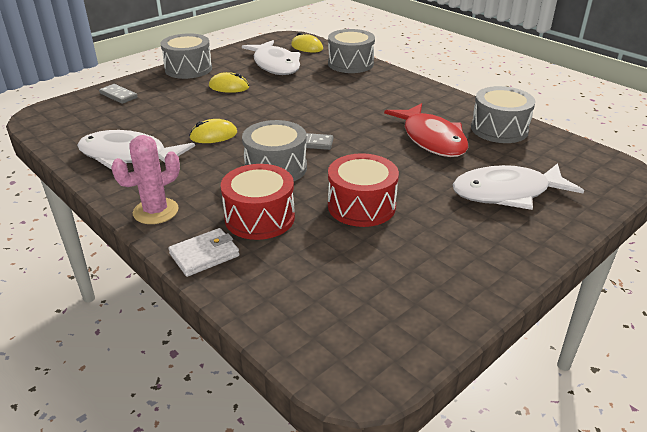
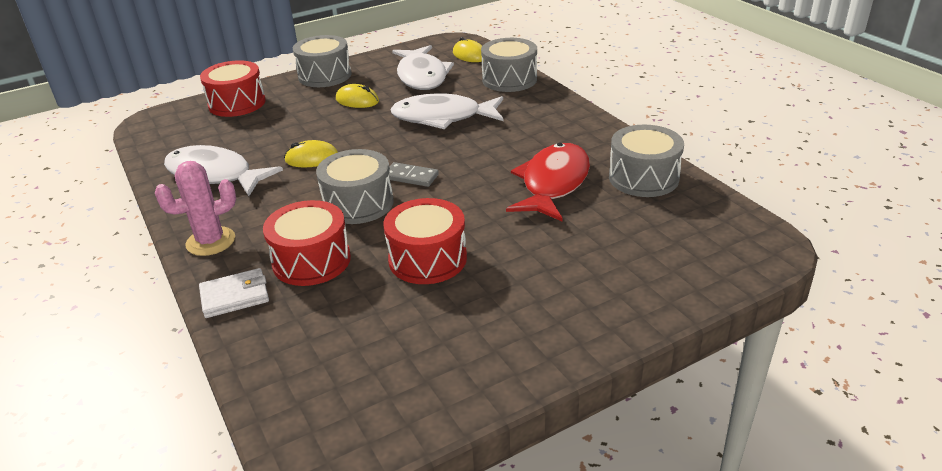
camera: 15 degrees right, 0 degrees up
(118, 95) = (237, 103): grey domino -> red drum
(431, 139) = (553, 184): red fish -> red fish turned 150 degrees counterclockwise
(507, 193) = (606, 261): white fish -> white fish (443, 117)

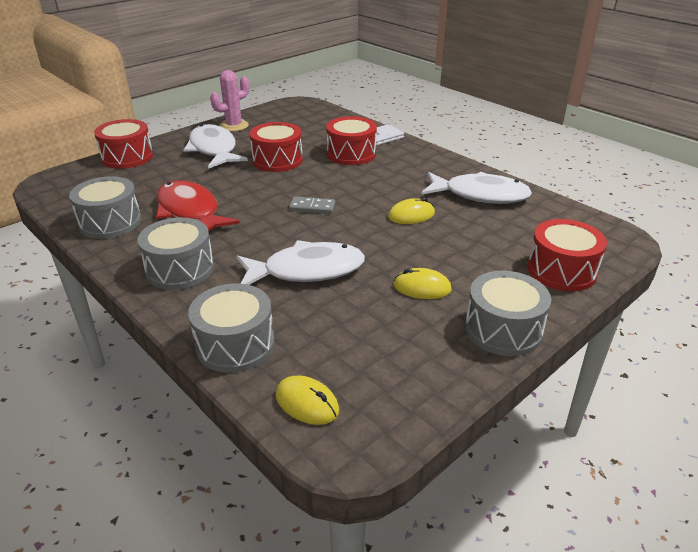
camera: 165 degrees right, 0 degrees up
(211, 241) = (427, 157): pink cactus -> pink cactus (234, 126)
(358, 203) = (343, 185): grey drum -> grey drum (180, 269)
(422, 76) = (363, 340): white fish -> white fish (214, 149)
(553, 184) = (190, 211): red fish -> red fish turned 135 degrees clockwise
(671, 293) = (127, 157): none -> red drum

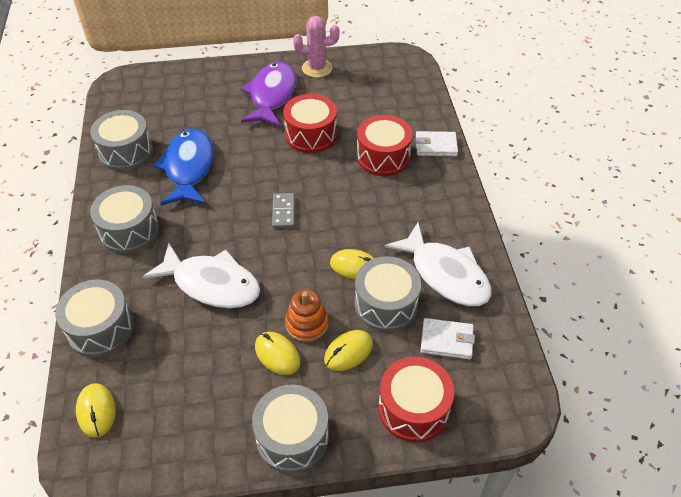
camera: 35 degrees right, 15 degrees up
(127, 157) = (198, 75): red drum -> none
(190, 211) = (188, 168): red fish -> blue fish
(214, 149) = (272, 95): white fish -> purple fish
(312, 207) = (283, 212): grey domino -> grey domino turned 45 degrees clockwise
(420, 260) = (307, 324): none -> orange stacking toy
(463, 226) = (386, 304): none -> grey drum
(473, 262) = (348, 352): none -> yellow mouse
(530, 227) = (446, 340): none -> white wallet

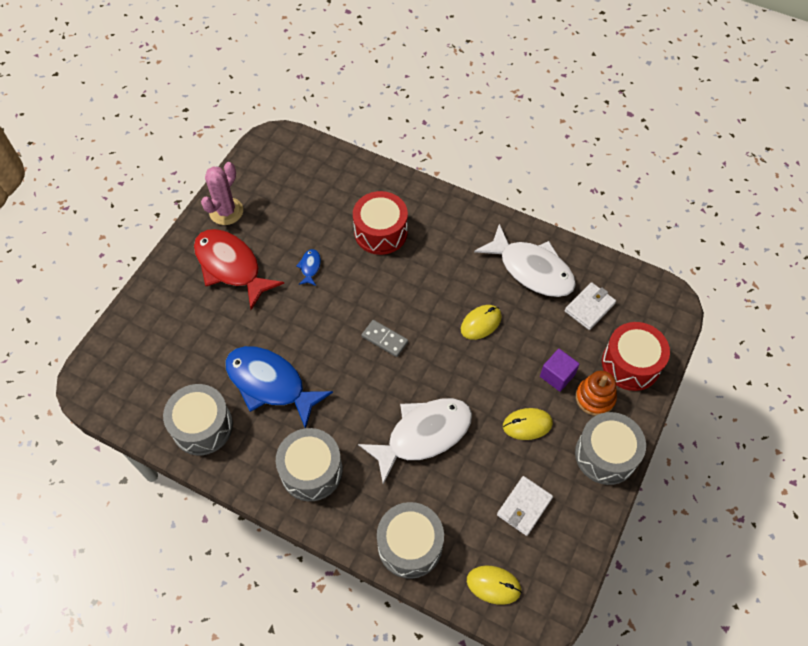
camera: 55 degrees left, 10 degrees up
(272, 95) = (231, 267): purple fish -> red fish
(307, 324) = (512, 388): orange stacking toy -> orange stacking toy (595, 398)
(311, 135) = (310, 267): red drum -> blue fish
(348, 352) = (557, 375): yellow mouse -> purple cube
(386, 304) = (532, 325): grey drum -> none
(436, 146) = (399, 189): white wallet -> white wallet (524, 506)
(445, 274) = (531, 269): white fish -> white fish turned 45 degrees clockwise

